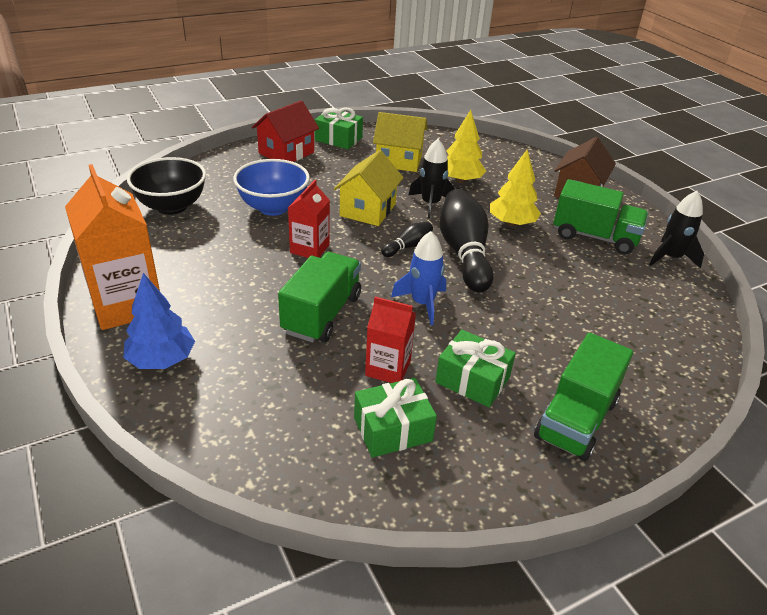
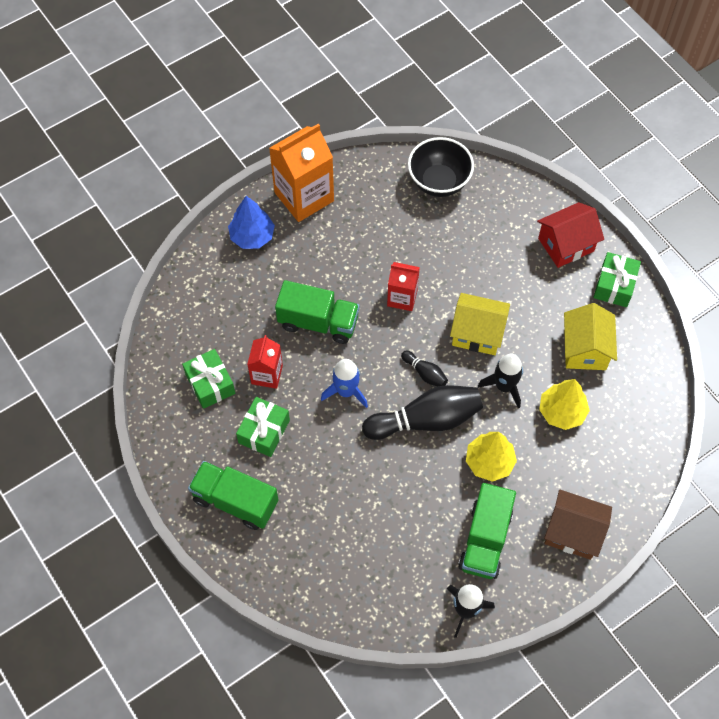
camera: 85 degrees right, 25 degrees up
(273, 207) = (459, 257): blue bowl -> none
(286, 153) = (566, 245): red house -> red house turned 60 degrees counterclockwise

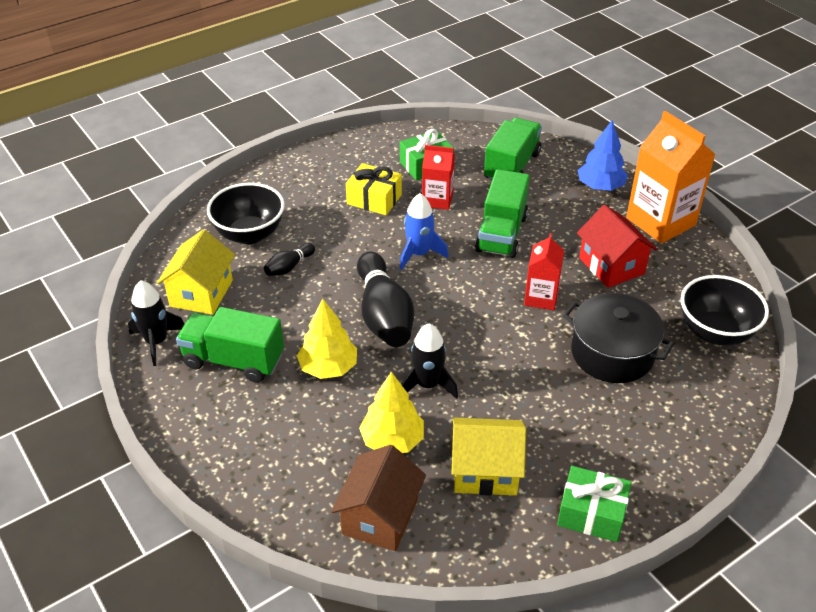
camera: 90 degrees right, 20 degrees down
(235, 501) = (302, 184): green truck -> green truck (512, 167)
(264, 431) = (374, 199): green gift -> yellow gift
(315, 545) = (249, 234): none -> black bowl
(425, 373) = (443, 315): black bowling pin -> black bowling pin (289, 267)
(464, 254) = (612, 353): none -> black pot
(477, 333) = (500, 362): yellow house -> yellow house (201, 293)
(566, 245) = (649, 460): red house -> red house (611, 266)
(573, 532) = (229, 442): brown house -> brown house (380, 517)

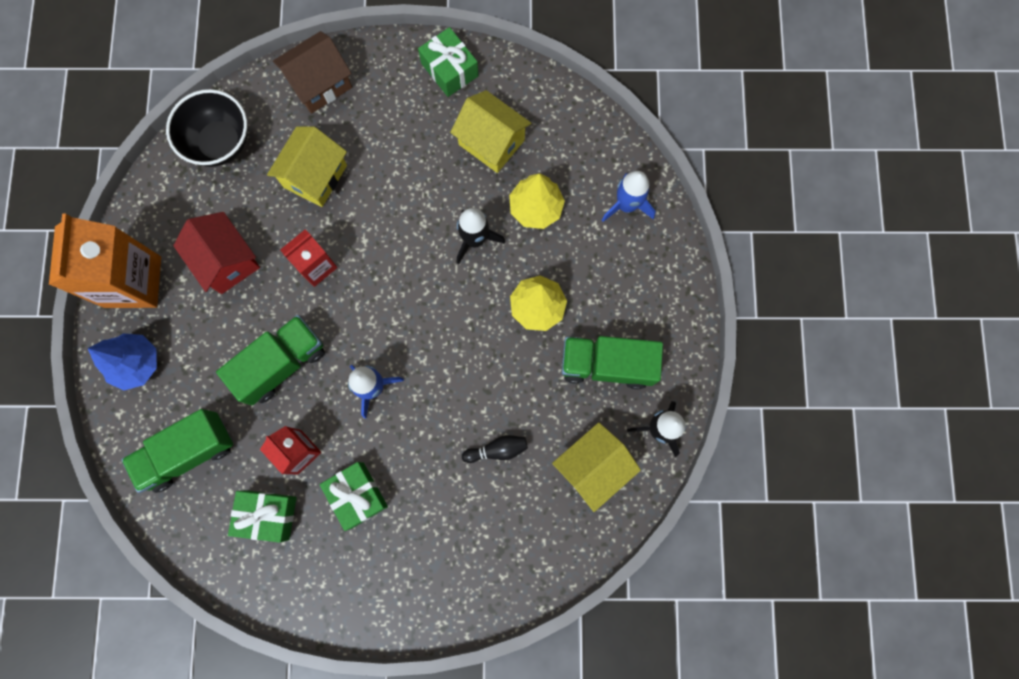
camera: 145 degrees left, 35 degrees up
(234, 360) = (606, 364): green truck -> green truck turned 135 degrees clockwise
(249, 234) = (505, 524): black bowl -> none
(301, 494) = (626, 205): none -> blue rocket
(374, 199) = (357, 495): yellow gift -> green gift
(380, 517) = (585, 154): brown house -> brown house (320, 84)
(384, 315) = (456, 334): black bowling pin -> none
(611, 266) = (227, 261): red house -> red house turned 45 degrees counterclockwise
(612, 353) = (315, 176): black pot -> yellow house

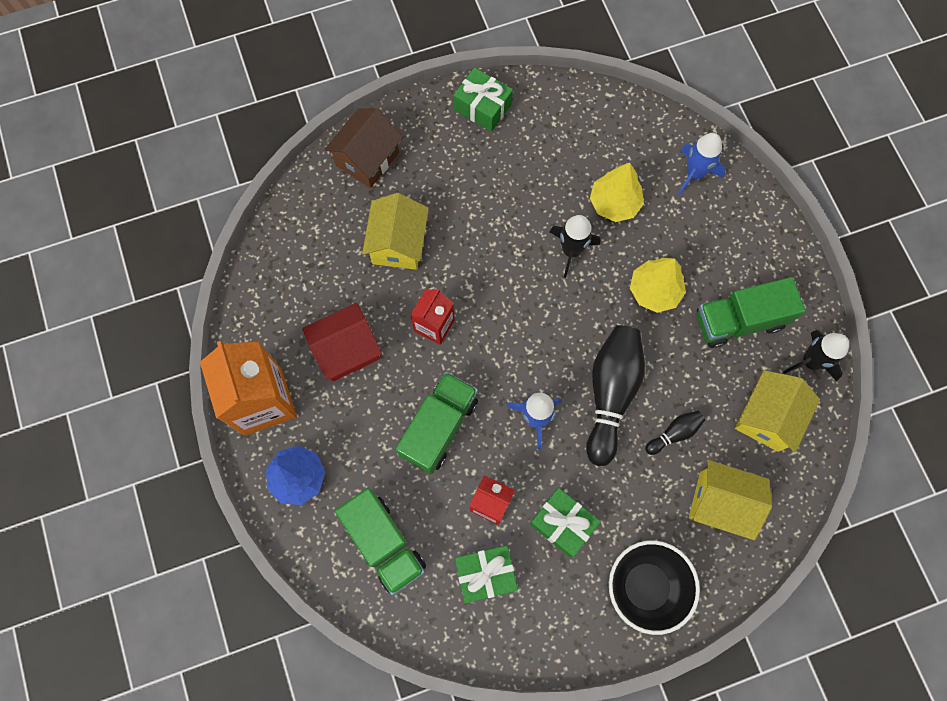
camera: 20 degrees left, 5 degrees down
(188, 452) = (384, 543): green truck -> green truck turned 75 degrees counterclockwise
(220, 143) = (295, 243): black bowl -> black bowl (645, 586)
(227, 261) = (347, 350): red house -> red house turned 60 degrees counterclockwise
(453, 391) = (610, 394): none -> black bowling pin
(491, 142) = (548, 159): yellow house -> yellow house (720, 502)

